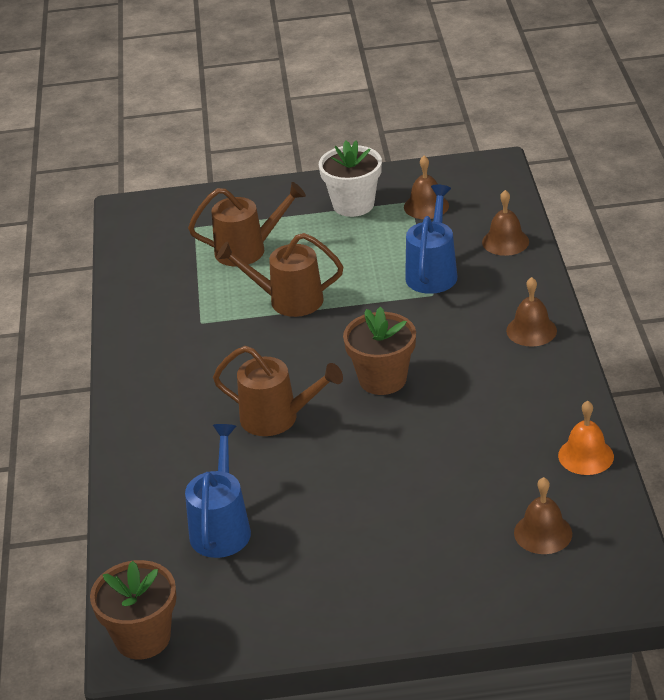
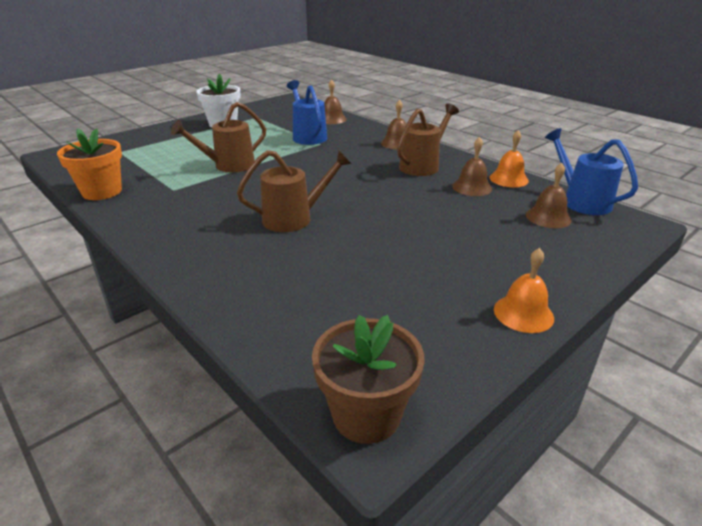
camera: 40 degrees left, 5 degrees down
(133, 299) = (102, 192): none -> orange flower pot
(221, 527) = (332, 294): blue watering can -> blue watering can (580, 201)
(248, 250) = (172, 152): brown watering can -> brown watering can (423, 165)
(353, 623) = (523, 313): none -> orange bell
(382, 379) = (341, 181): brown flower pot -> none
(426, 206) = (269, 117): brown bell -> brown bell (472, 187)

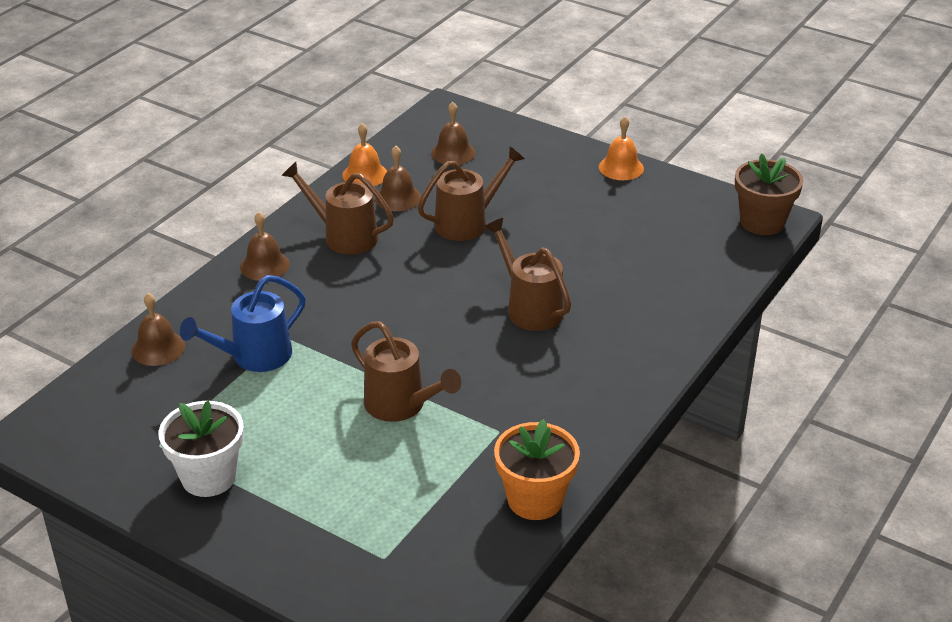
camera: 105 degrees left, 5 degrees up
(428, 210) = (468, 222): none -> brown watering can
(580, 201) = (407, 134): blue watering can -> none

